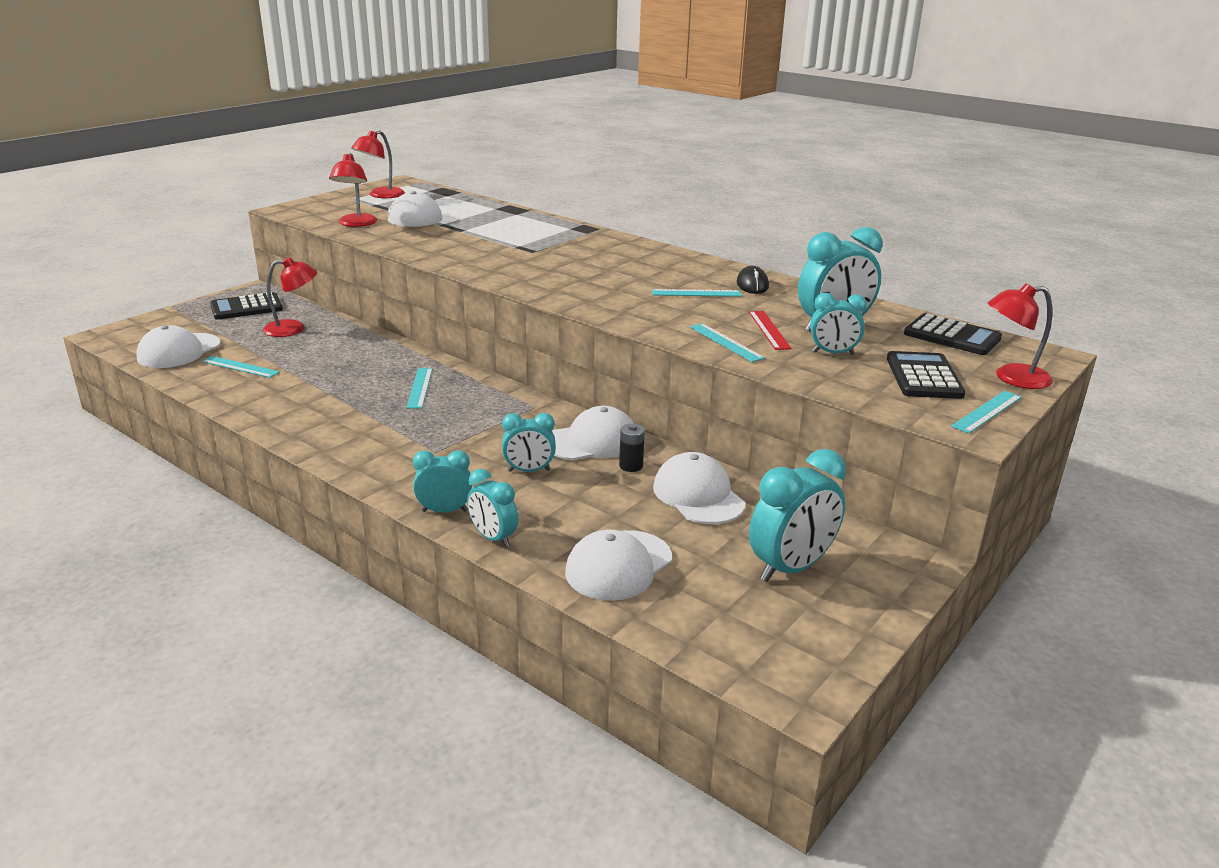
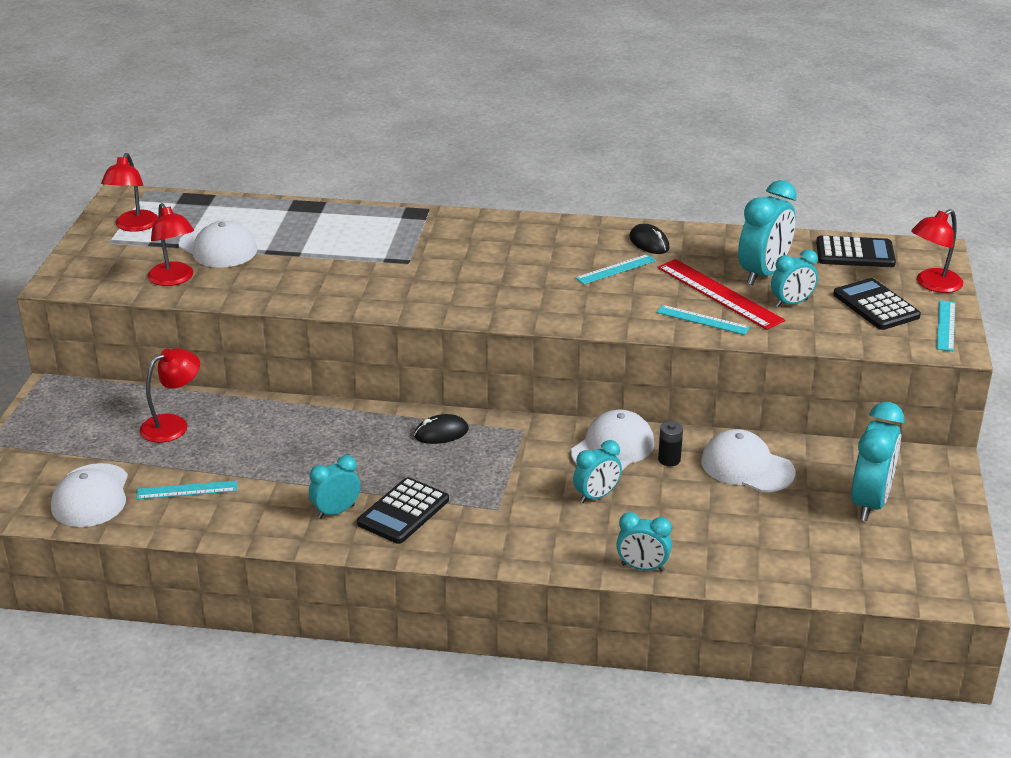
camera: 30 degrees left, 5 degrees up
(246, 308) = (79, 416): black calculator -> black calculator (403, 512)
(420, 388) = (397, 448): turquoise ruler -> none
(444, 511) = (577, 560): turquoise clock -> turquoise clock (336, 511)
(467, 389) = (441, 433): none -> black mouse
(618, 565) = (756, 551): white cap -> none
(769, 330) = (719, 294): red ruler -> red ruler, size x1.68

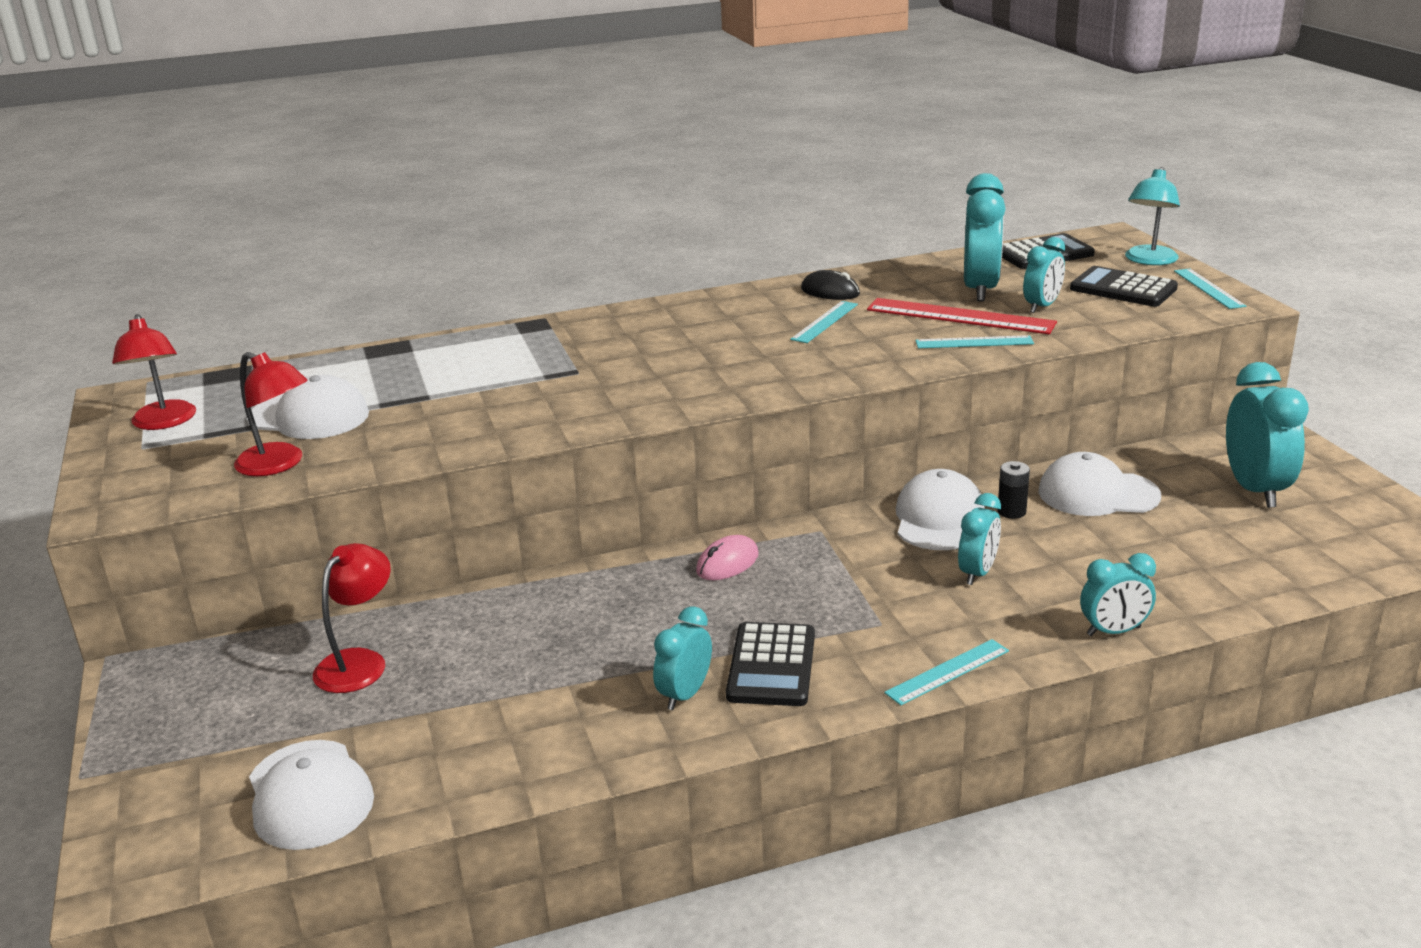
camera: 25 degrees left, 5 degrees down
(187, 490) = (451, 738): turquoise ruler -> turquoise ruler (947, 672)
(441, 433) = (727, 563): black mouse -> pink mouse
(932, 285) = (1149, 260): red lamp -> turquoise lamp

